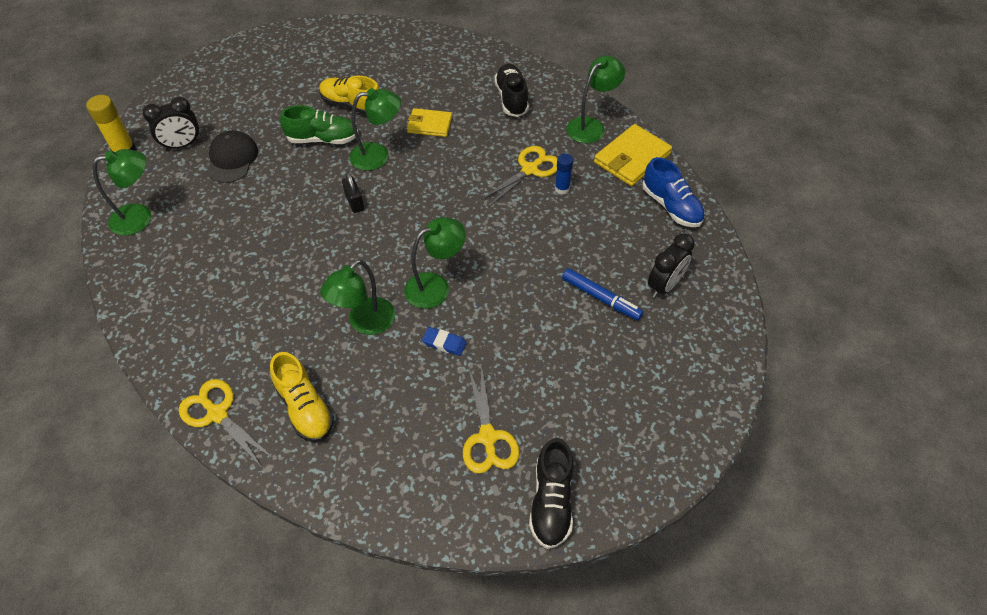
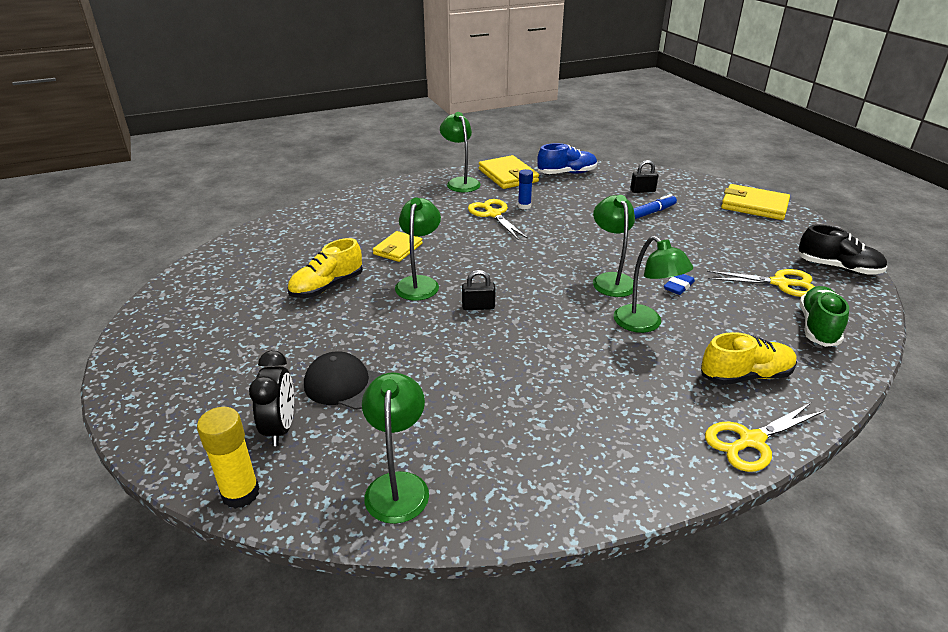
camera: 70 degrees left, 20 degrees down
(323, 139) = (366, 313): green shoe -> green shoe (818, 327)
(511, 98) = (398, 206): black shoe -> none
(664, 285) = (642, 190): black clock -> black padlock
(687, 408) = (754, 205): none -> yellow wallet

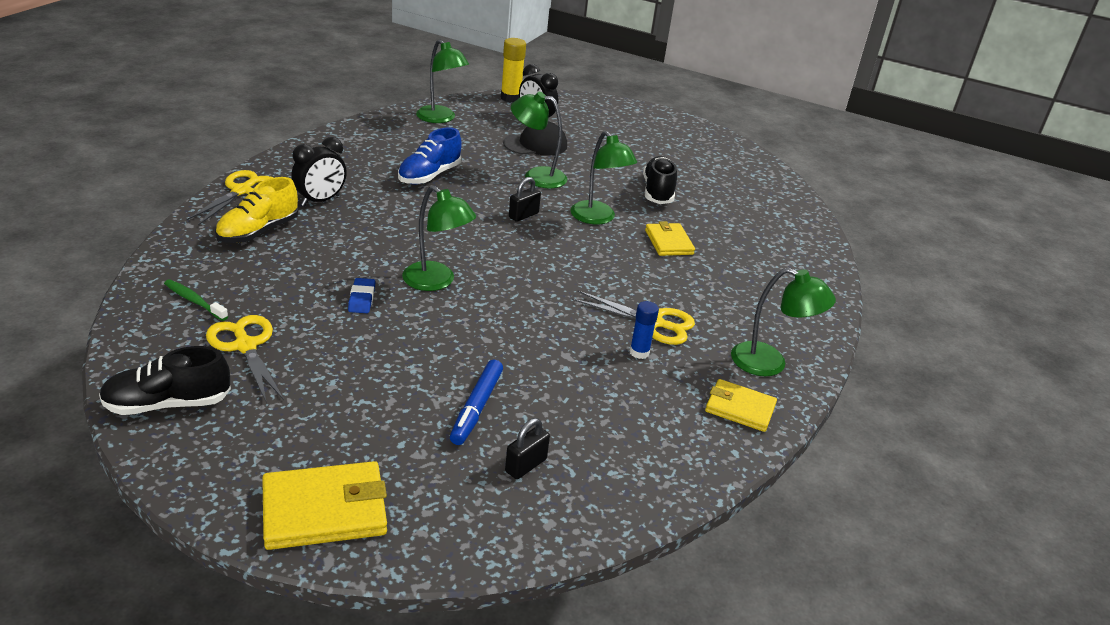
camera: 135 degrees right, 0 degrees up
(327, 287) = (657, 192): yellow shoe -> black shoe
(508, 175) = (739, 408): yellow wallet -> yellow wallet, size x0.65
(566, 173) = (675, 457): blue shoe -> blue shoe (429, 175)
(644, 324) = (369, 247): green lamp -> green lamp (536, 176)
(663, 393) = (320, 200): none -> black clock
(780, 283) = (245, 346): yellow scissors -> yellow scissors turned 90 degrees clockwise
(818, 327) = (194, 301): green shoe -> green toothbrush

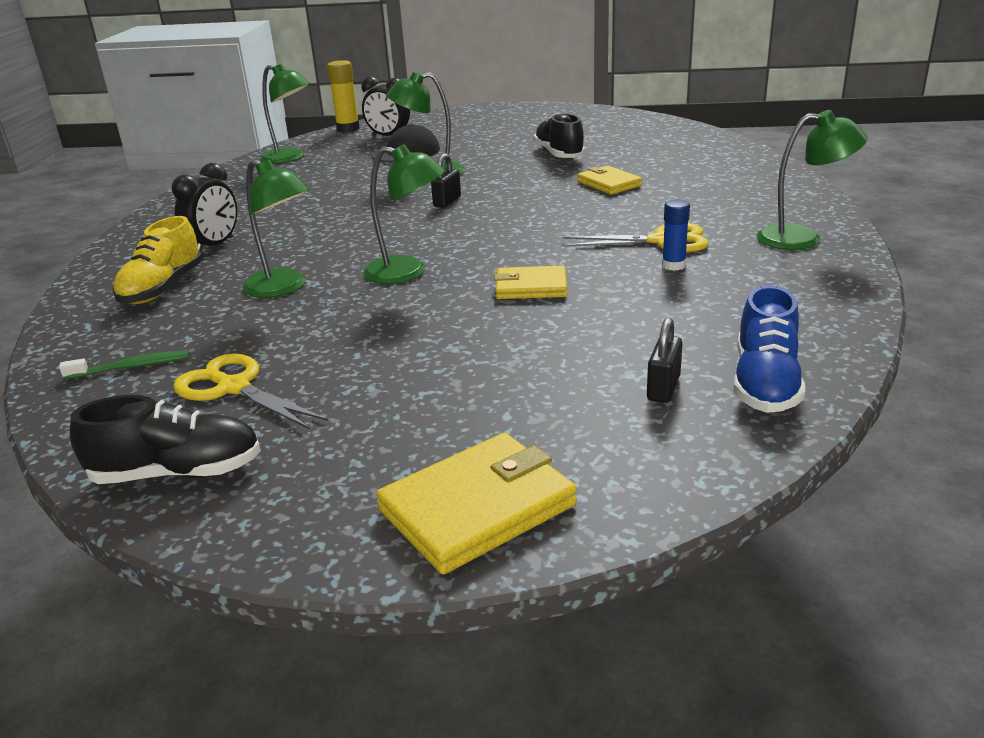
camera: 15 degrees left, 5 degrees down
(168, 404) = (177, 473): black shoe -> black shoe turned 150 degrees counterclockwise
(194, 301) = (131, 367): green toothbrush -> green toothbrush turned 150 degrees clockwise
(242, 191) = (113, 262): yellow scissors -> none
(362, 299) = (337, 308): blue eraser -> none
(429, 175) = (319, 199): blue shoe -> blue shoe (765, 383)
(476, 408) = (558, 358): blue marker -> none
(598, 218) = (523, 185): green lamp -> green lamp (284, 288)
(739, 408) = (816, 277): yellow wallet -> yellow wallet (531, 287)

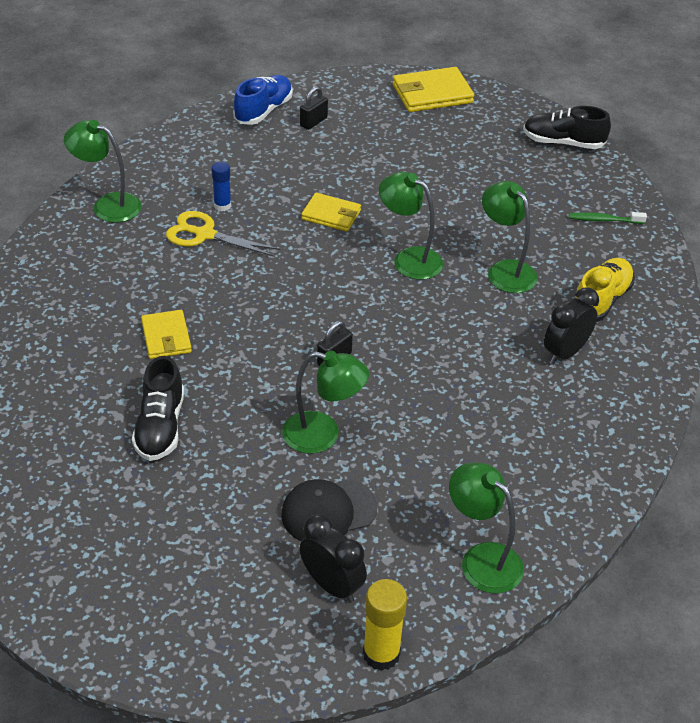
camera: 165 degrees left, 15 degrees up
(234, 387) = (538, 186): yellow scissors -> none

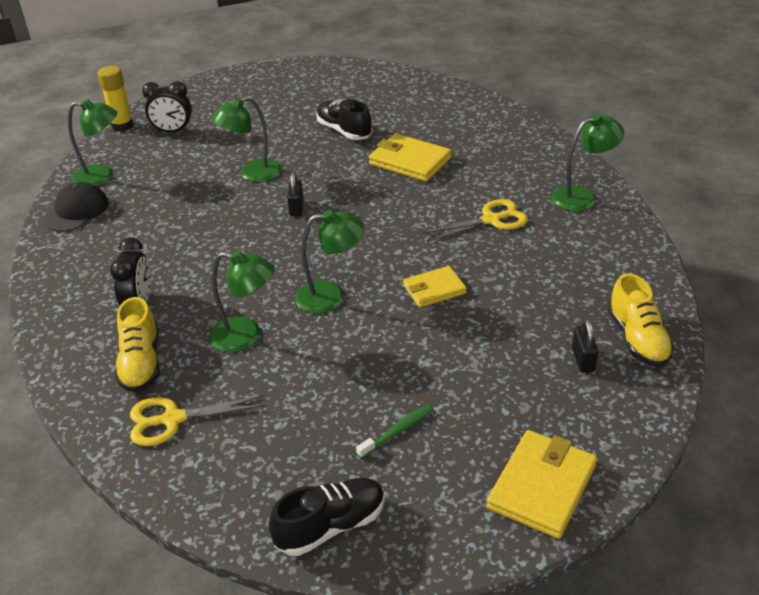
camera: 140 degrees right, 5 degrees down
(166, 337) = (410, 161): yellow wallet -> yellow wallet, size x1.55
(222, 206) = (516, 244): blue glue stick -> none
(263, 111) = (637, 339): blue shoe -> yellow shoe
(328, 511) = (208, 150): black cap -> black cap (76, 211)
(604, 220) = (200, 449): green toothbrush -> green toothbrush (397, 431)
(608, 247) = (173, 419): none -> yellow scissors

